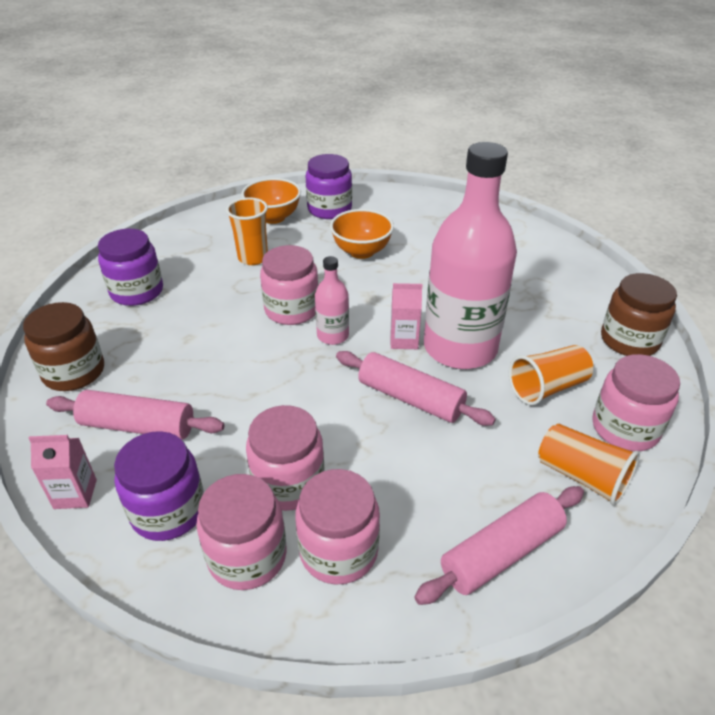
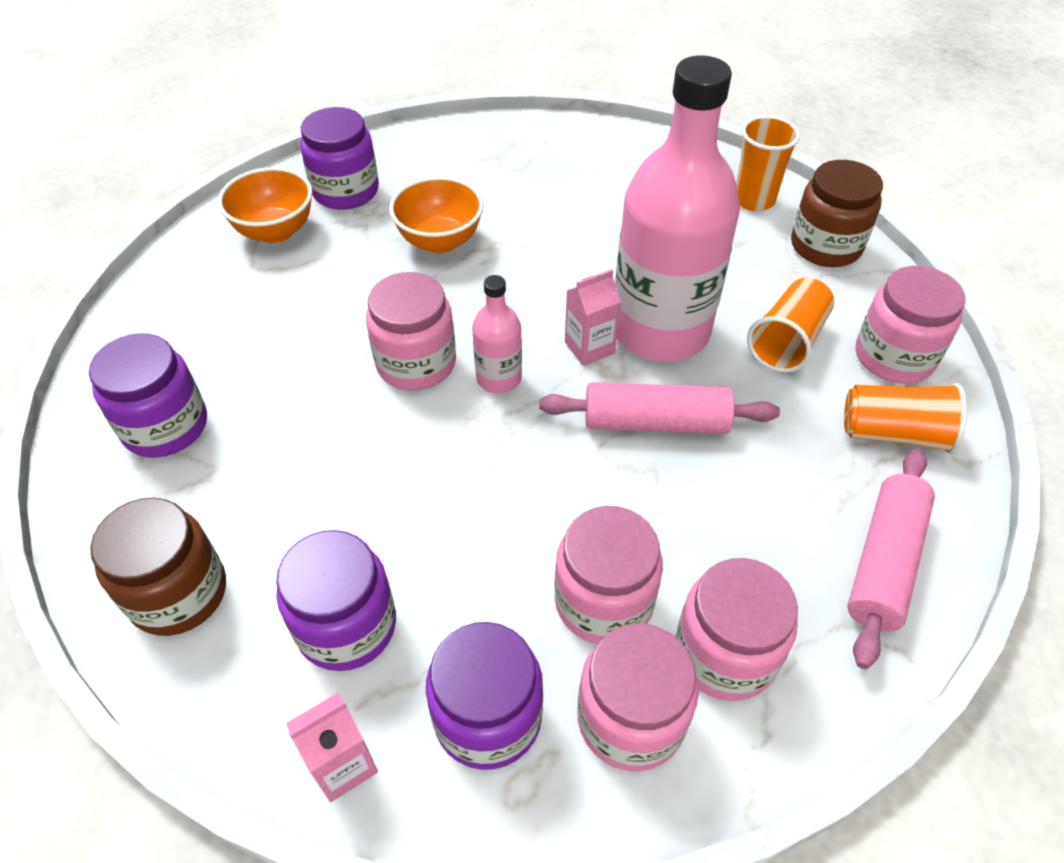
camera: 30 degrees left, 10 degrees up
(138, 426) = (347, 626): pink rolling pin -> purple jar
(253, 258) = (298, 306): orange cup -> orange cup (754, 200)

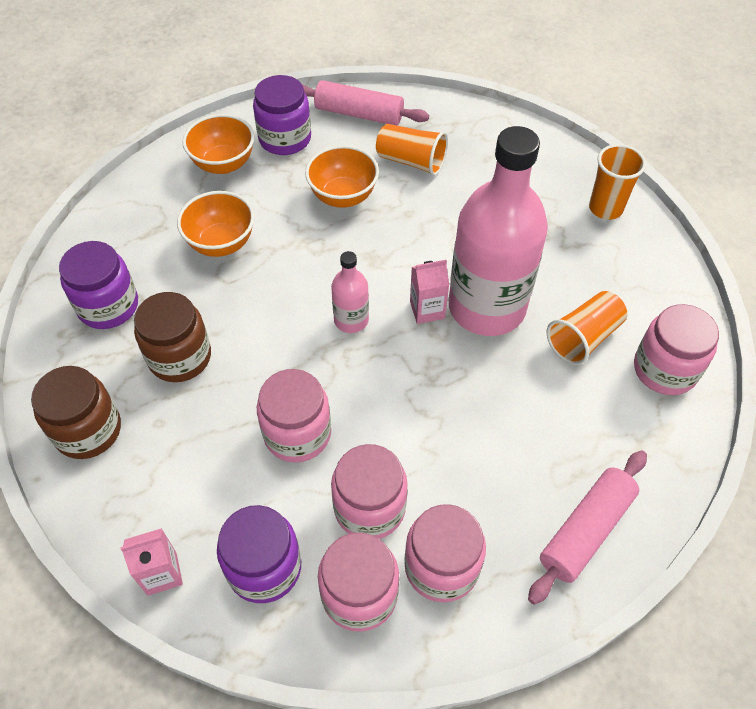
camera: 15 degrees right, 5 degrees up
(300, 321) = (221, 243): none -> orange bowl
(347, 626) = (190, 481): purple jar -> none
(416, 363) = (295, 295): pink jar -> pink jar (297, 433)
(655, 422) = (455, 381): pink rolling pin -> pink rolling pin (359, 114)
(825, 246) = (649, 262): brown jar -> brown jar (180, 357)
(894, 433) = (637, 432): orange cup -> orange cup (411, 161)

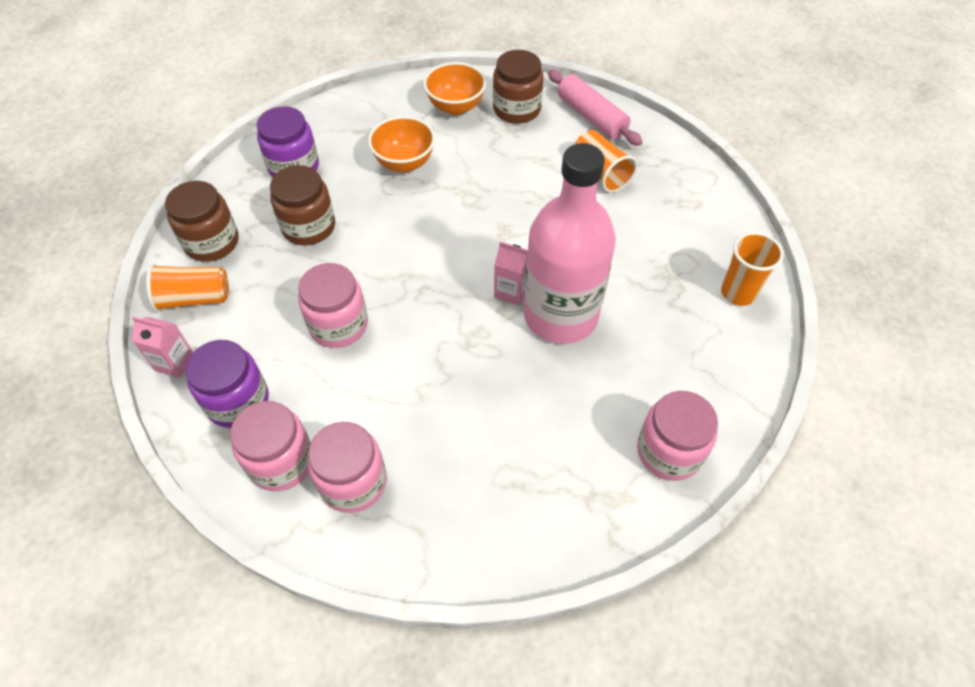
camera: 35 degrees right, 0 degrees up
(285, 139) = (517, 109): purple jar -> brown jar
(343, 196) = (523, 173): orange bowl -> none
(351, 320) = (447, 267): pink bottle -> none
(369, 508) = (341, 407): pink jar -> none
(583, 338) = (620, 385): orange cup -> orange cup (194, 298)
(586, 530) = (484, 531): pink rolling pin -> none

